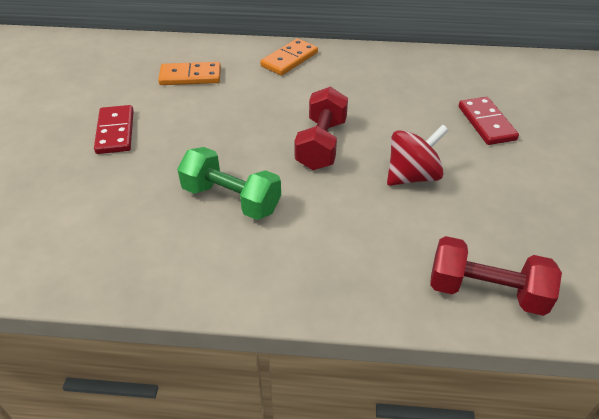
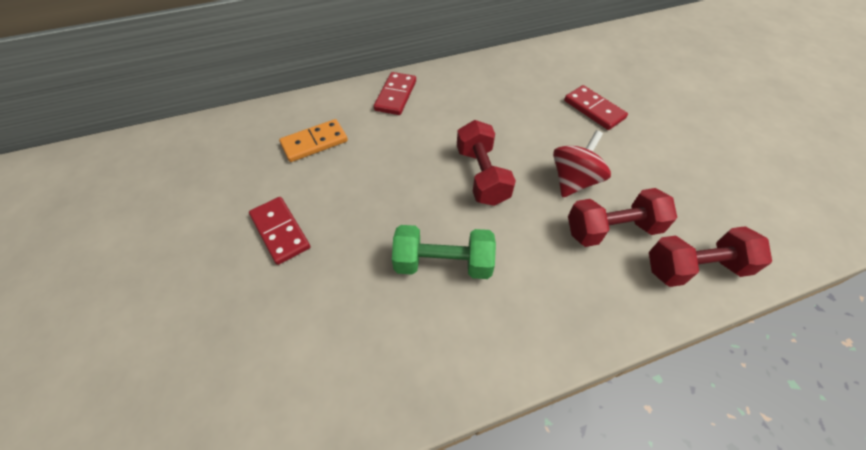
camera: 25 degrees left, 10 degrees up
(289, 59) = (395, 95): orange domino -> red domino
(420, 229) = (612, 229): none -> red dumbbell

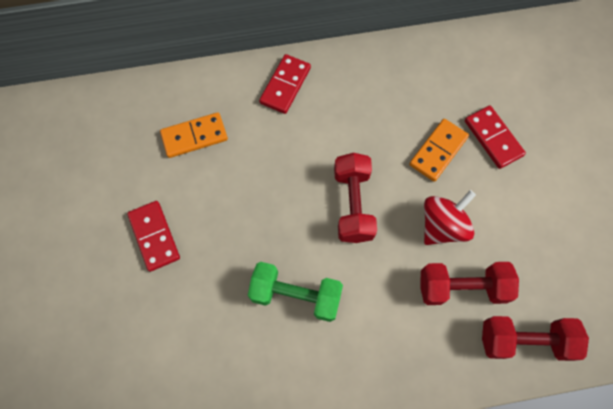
camera: 10 degrees right, 15 degrees up
(549, 125) = (438, 151): none -> orange domino

